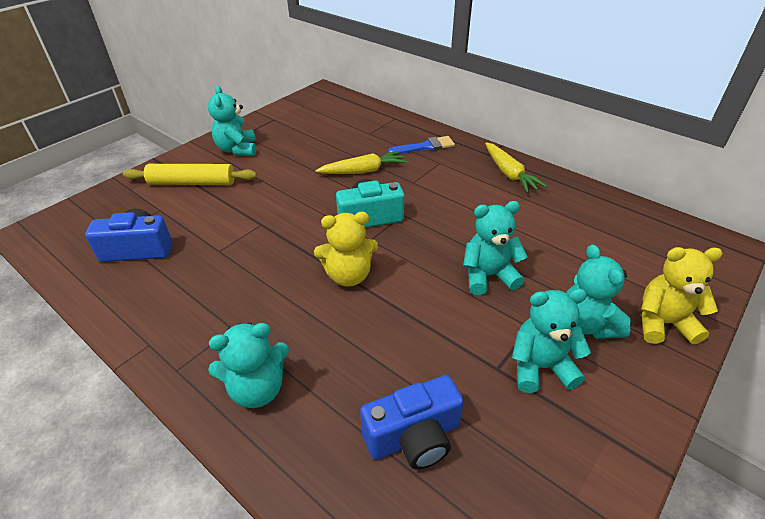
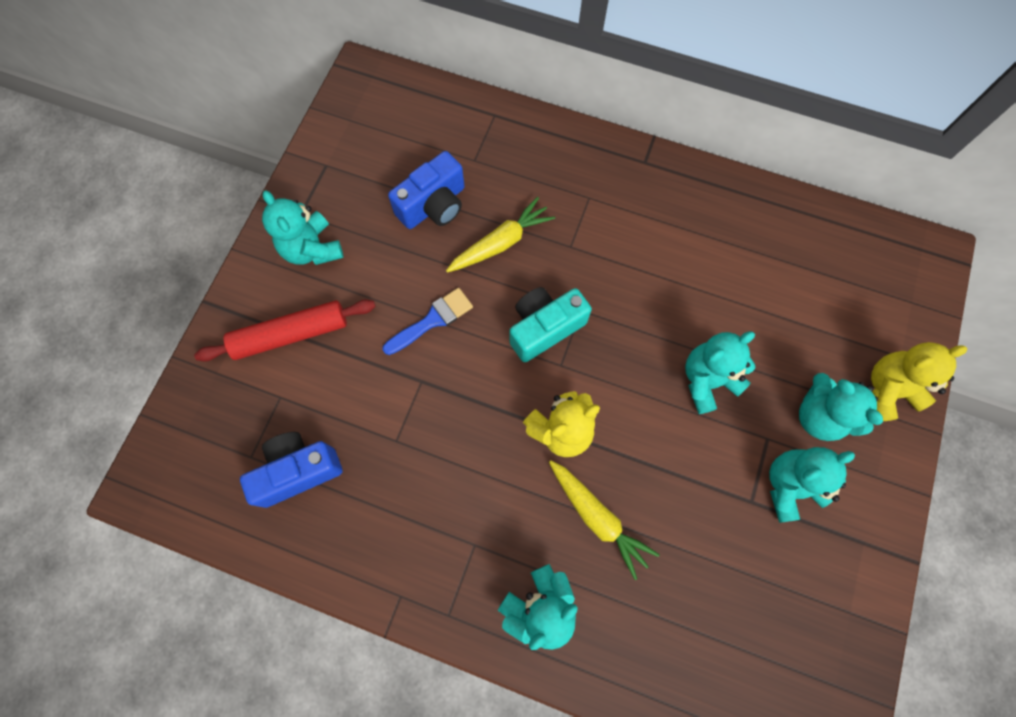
camera: 20 degrees left, 30 degrees up
(192, 183) = (291, 334): yellow rolling pin -> red rolling pin
(414, 437) = (703, 605): blue camera -> blue camera (433, 205)
(425, 147) = (559, 169): blue brush -> blue brush (432, 320)
(509, 174) = (680, 194): yellow carrot -> yellow carrot (597, 517)

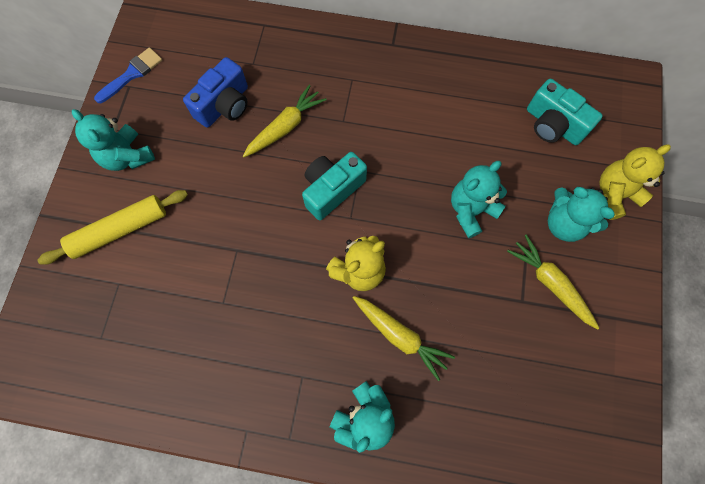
camera: 10 degrees left, 0 degrees up
(291, 334) = (120, 230): red rolling pin -> yellow rolling pin
(298, 471) = (143, 342): blue camera -> none
(432, 320) = (238, 199): blue brush -> blue brush (132, 74)
(789, 486) = (550, 283): turquoise teddy bear -> yellow carrot
(825, 292) = (553, 125): none -> turquoise camera

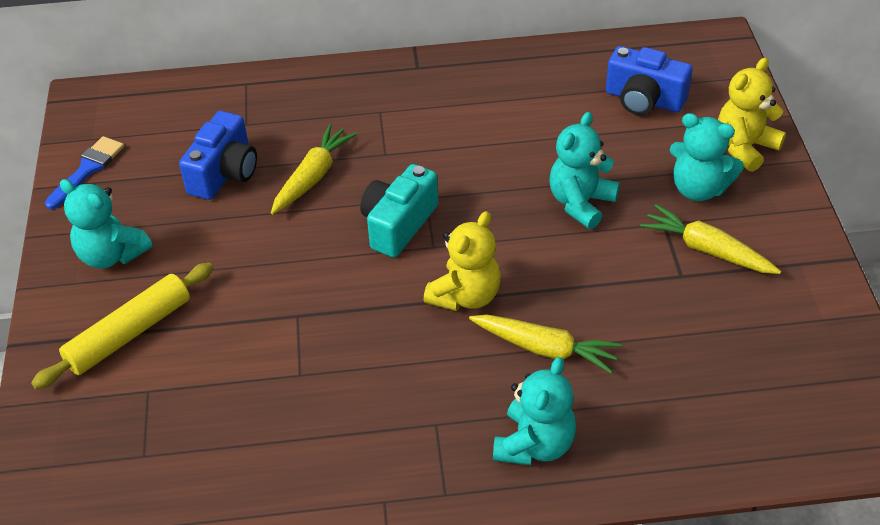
camera: 15 degrees left, 25 degrees down
(553, 125) = (644, 100): turquoise camera -> blue camera

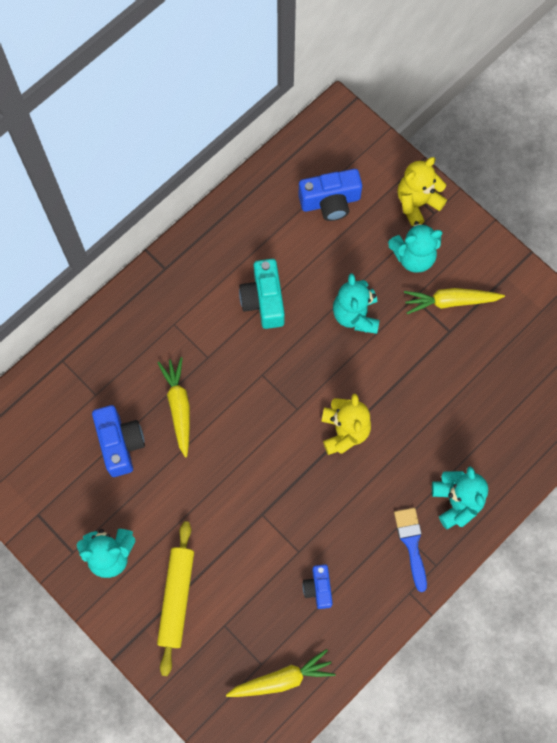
camera: 40 degrees left, 25 degrees up
(87, 170) = (27, 504): blue brush -> blue brush (411, 543)
(284, 424) = (318, 588): none -> blue camera
(398, 224) = (263, 407): turquoise camera -> turquoise camera (264, 300)
(545, 349) = (415, 436): yellow carrot -> yellow carrot (282, 679)
(745, 147) = (417, 203): yellow teddy bear -> yellow teddy bear turned 45 degrees clockwise

